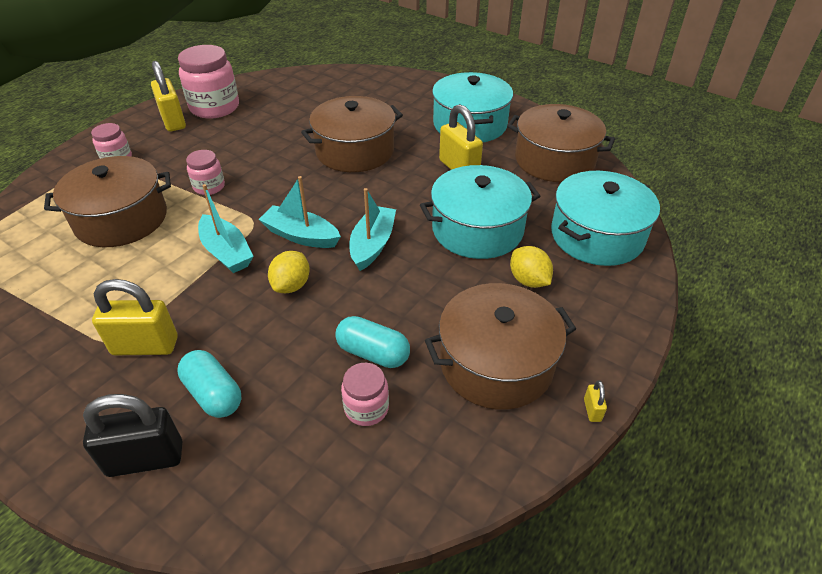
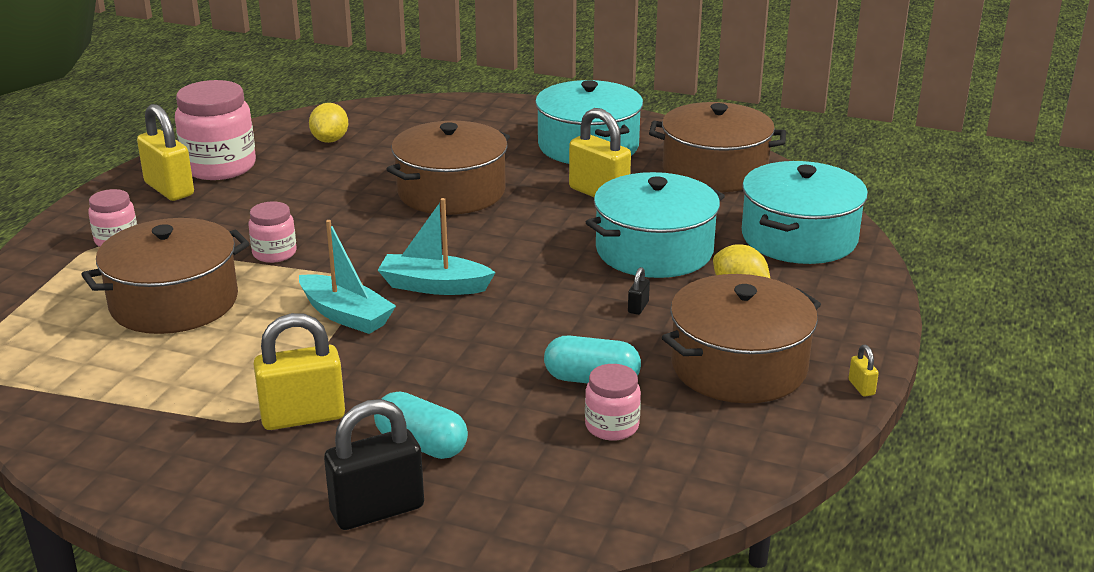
camera: 15 degrees left, 15 degrees down
(291, 285) = (453, 334): yellow lemon -> yellow lemon (330, 140)
(372, 244) = (532, 282): turquoise boat -> none
(441, 284) = (638, 307): none -> black padlock

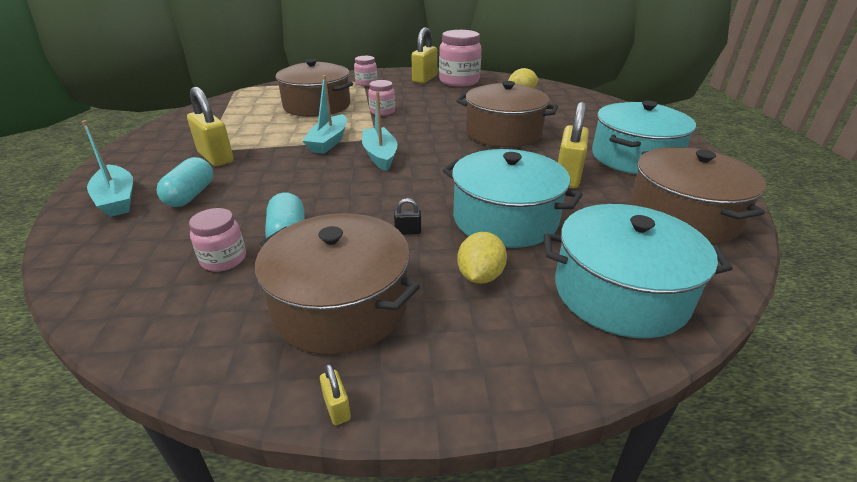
camera: 65 degrees right, 5 degrees up
(377, 510) = (117, 199): black padlock -> turquoise boat
(861, 387) = (337, 408): yellow padlock -> yellow padlock turned 75 degrees counterclockwise

